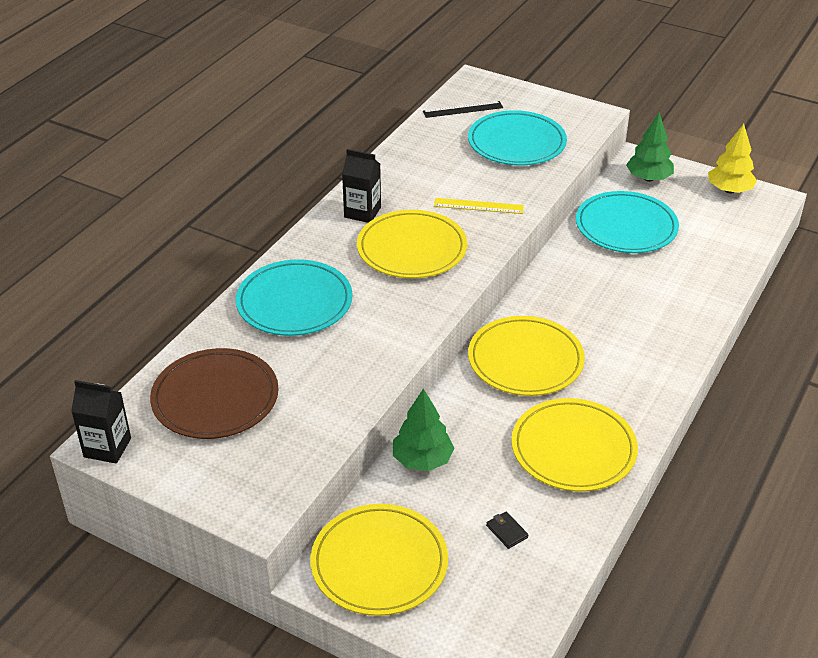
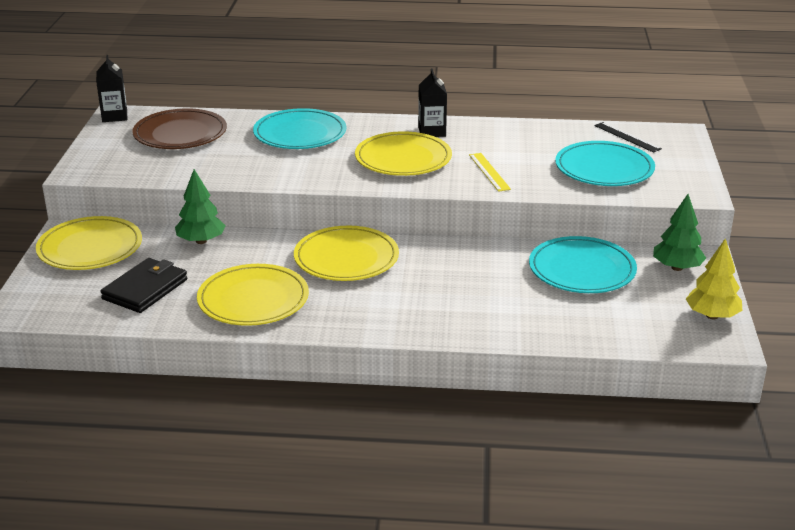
camera: 65 degrees right, 10 degrees down
(507, 531) = (145, 289): black wallet -> black wallet, size x2.43

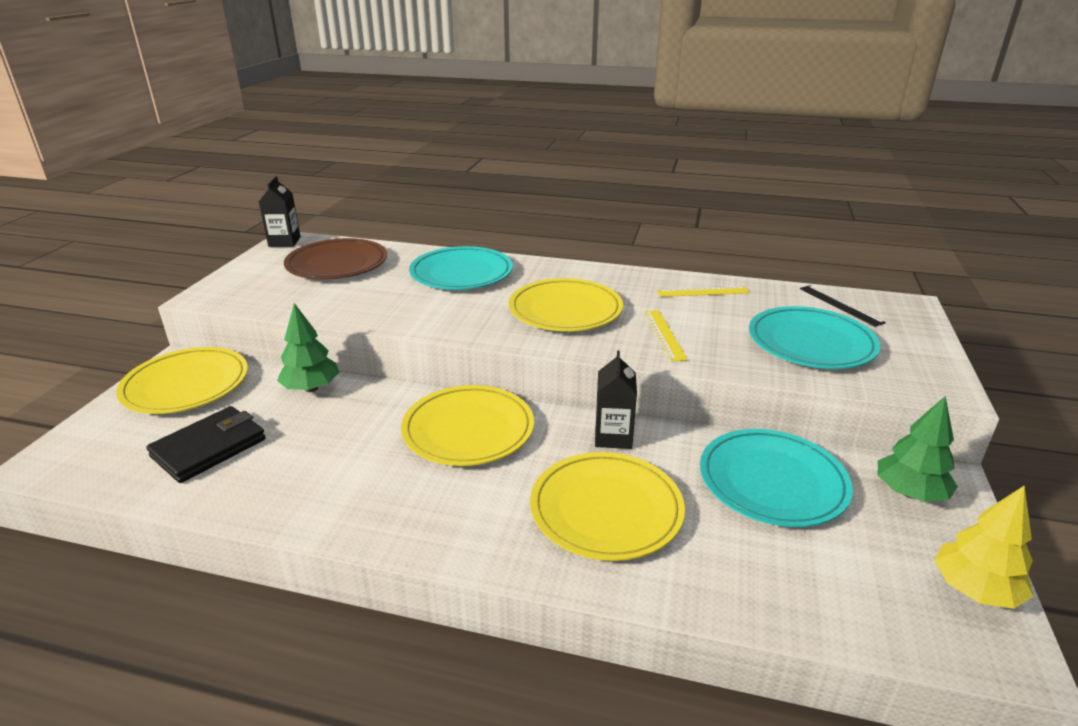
camera: 10 degrees right, 0 degrees up
(253, 300) = (328, 479): yellow plate -> yellow plate (606, 509)
(432, 131) = (607, 281): black carton -> black carton (613, 437)
(514, 134) = (702, 292): none -> yellow ruler

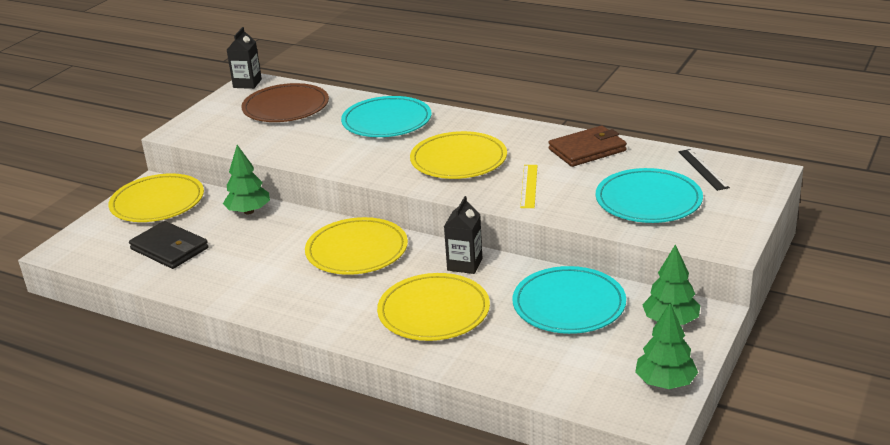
camera: 15 degrees right, 0 degrees up
(209, 448) = (169, 249): black wallet -> black wallet turned 75 degrees clockwise
(702, 292) = (587, 150): yellow ruler -> brown wallet
(974, 590) = (665, 383): yellow tree -> green tree

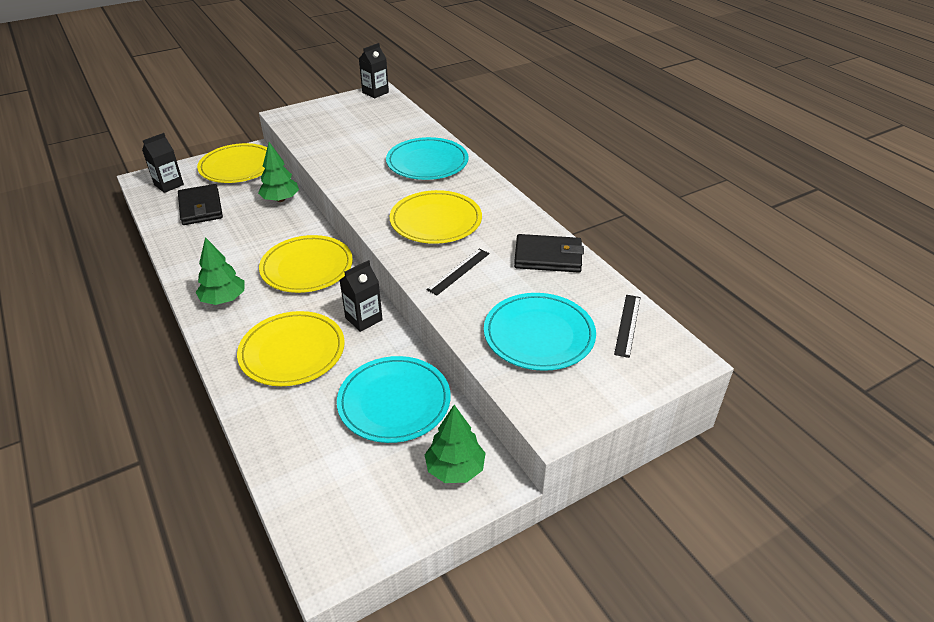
camera: 30 degrees right, 10 degrees up
(99, 244) = (169, 185): none -> black carton
(286, 107) = (375, 122): brown plate -> none
(529, 186) = (459, 271): yellow ruler -> black ruler
(587, 150) = (548, 257): brown wallet -> black wallet
(665, 383) = (377, 533): green tree -> green tree (224, 299)

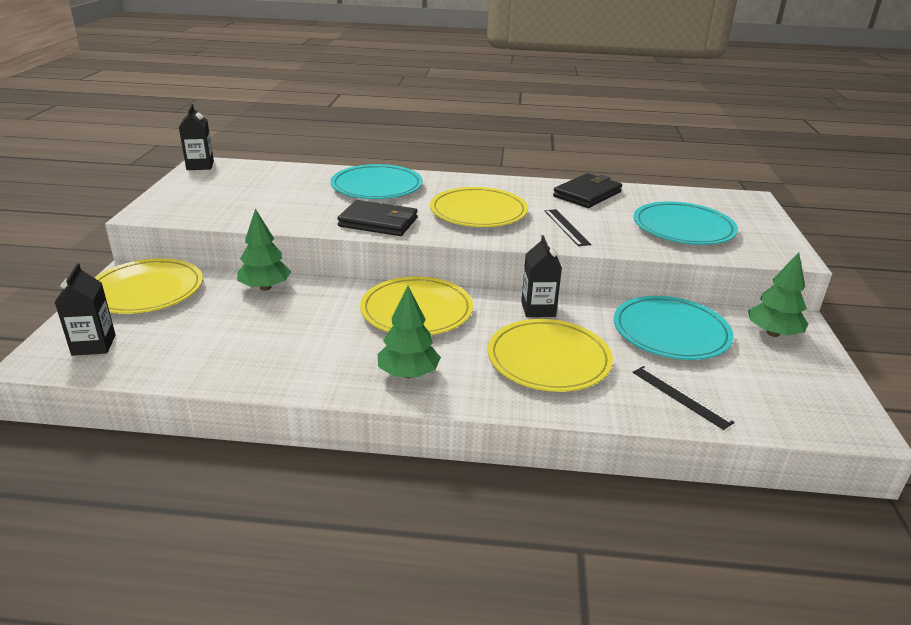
camera: 55 degrees left, 10 degrees down
(201, 208) = (192, 338): black wallet -> black wallet (378, 222)
(627, 325) = (698, 200): black ruler -> black ruler (680, 396)

